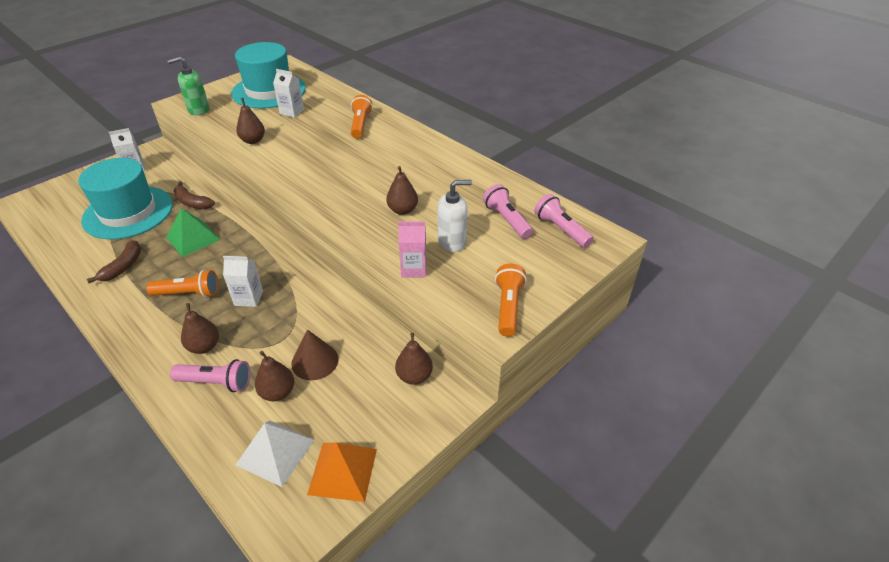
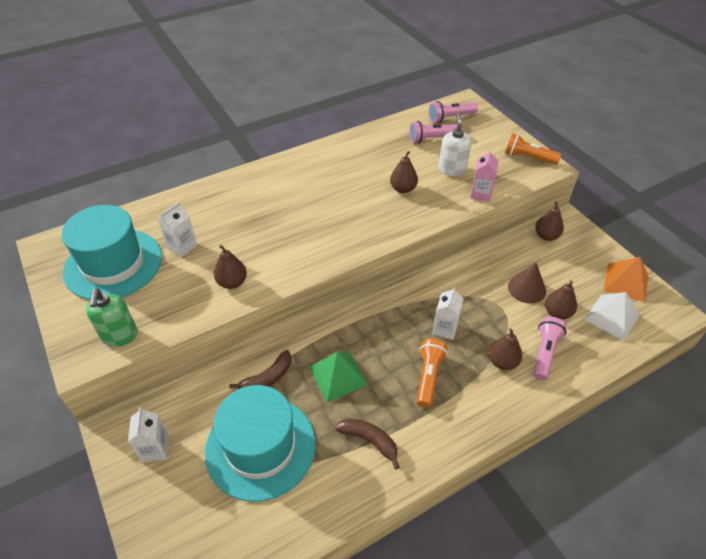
camera: 75 degrees left, 5 degrees up
(360, 125) = (244, 197): orange flashlight -> none

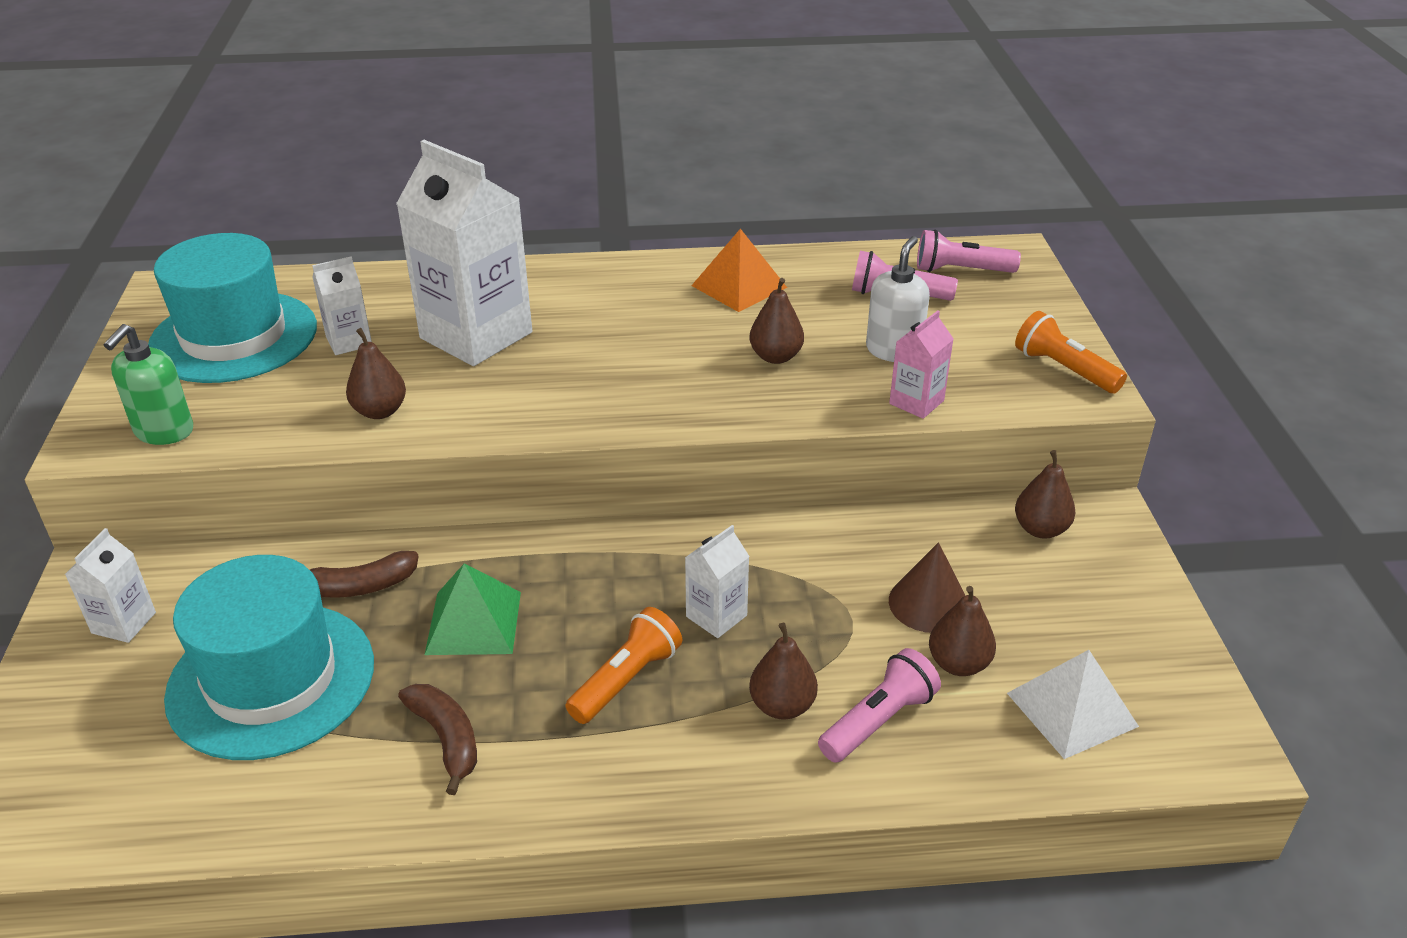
camera: 25 degrees right, 10 degrees down
(248, 222) = (476, 335): none -> white carton
(626, 282) = (1153, 659): orange pyramid -> orange pyramid (739, 286)

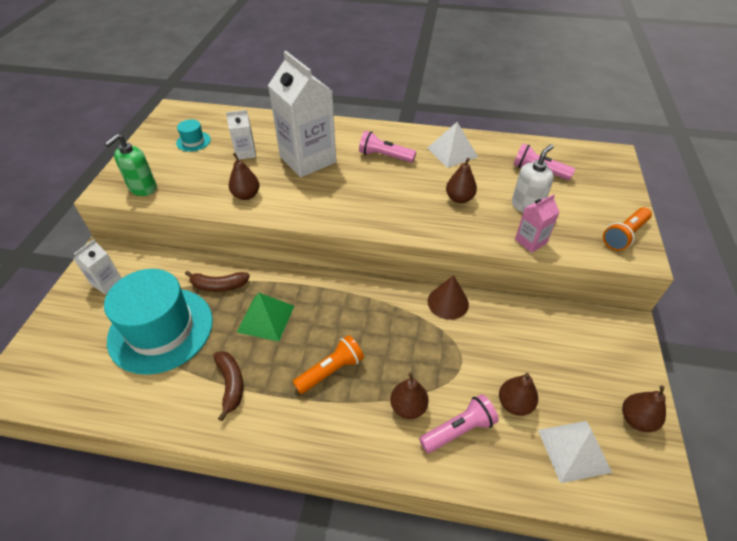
camera: 15 degrees right, 10 degrees up
(234, 337) = (193, 141): turquoise hat -> turquoise hat, size x0.42
(716, 616) = (389, 342): white carton -> none
(739, 286) = (452, 152): orange pyramid -> white pyramid
(928, 603) = (508, 361): brown cone -> brown cone (448, 302)
(961, 270) = (579, 162): pink flashlight -> pink flashlight (384, 156)
(1040, 529) = (586, 327): brown pear -> brown pear (636, 419)
(1063, 369) = (624, 235): orange flashlight -> orange flashlight turned 105 degrees counterclockwise

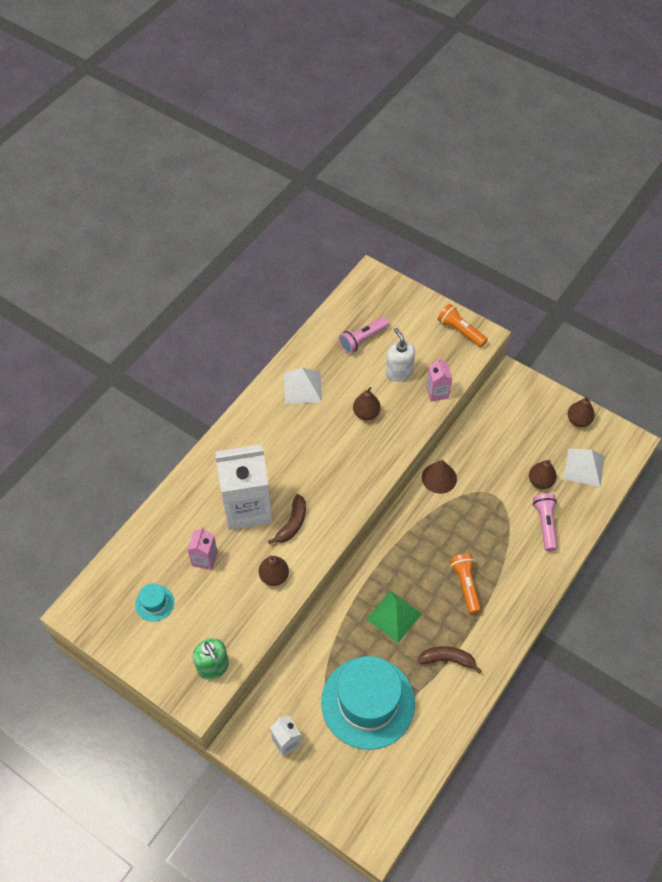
camera: 65 degrees left, 10 degrees up
(219, 285) = (338, 644): brown banana -> brown banana (292, 523)
(245, 153) = (204, 559): white carton -> pink carton
(384, 156) = (278, 442): pink flashlight -> none
(408, 407) = (516, 547): brown pear -> none
(624, 235) = (460, 331): orange flashlight -> orange flashlight turned 150 degrees clockwise

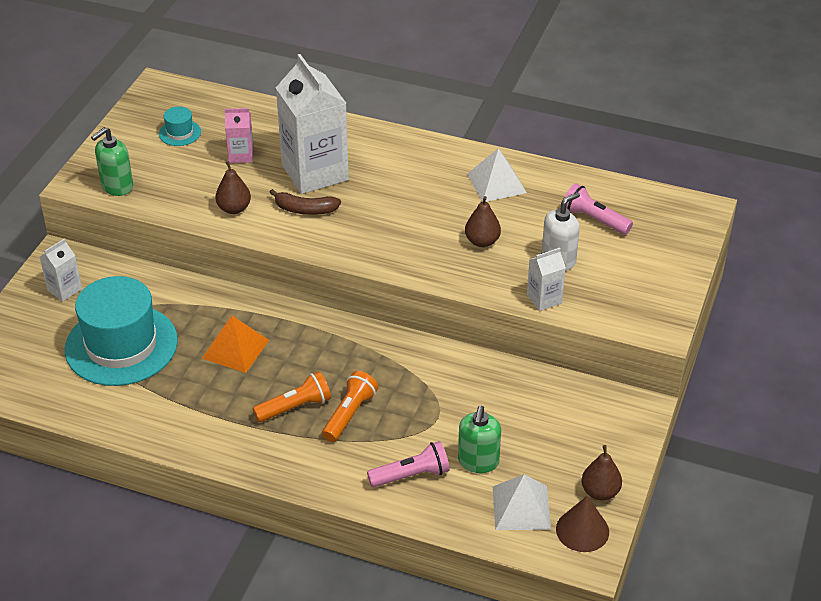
camera: 75 degrees right, 15 degrees down
(394, 616) = (235, 349): green pyramid -> orange pyramid
(437, 392) = (544, 299): pink carton -> white carton
(439, 478) = (444, 358): brown cone -> brown cone (582, 530)
(447, 659) = (189, 406): brown banana -> none
(460, 331) = (656, 306): orange flashlight -> orange flashlight (349, 414)
(540, 481) = (478, 462): brown pear -> green soap dispenser

